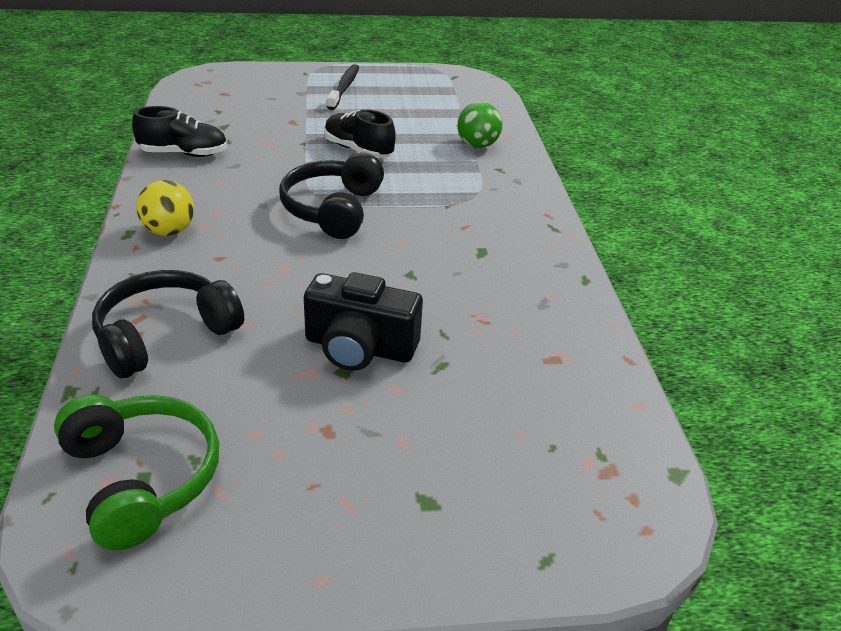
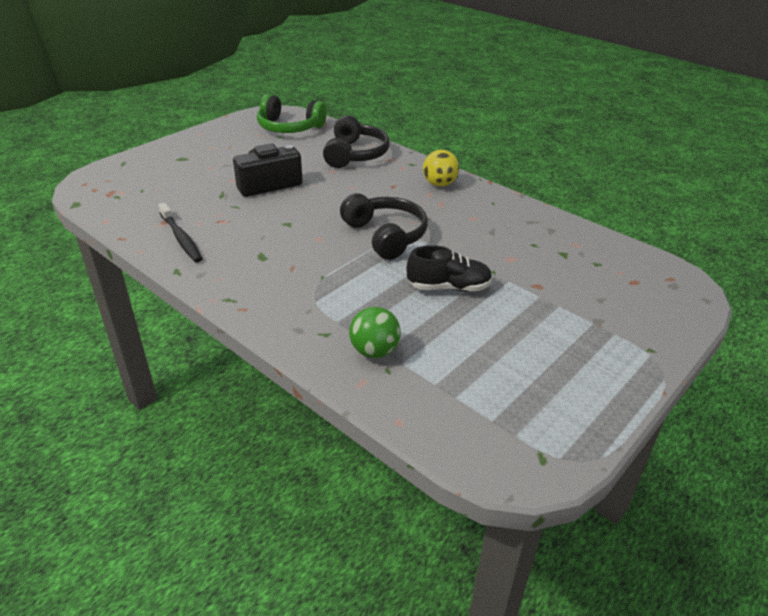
camera: 140 degrees right, 0 degrees up
(184, 154) = (533, 222): black shoe -> none
(344, 87) = (586, 352): black toothbrush -> black toothbrush (181, 238)

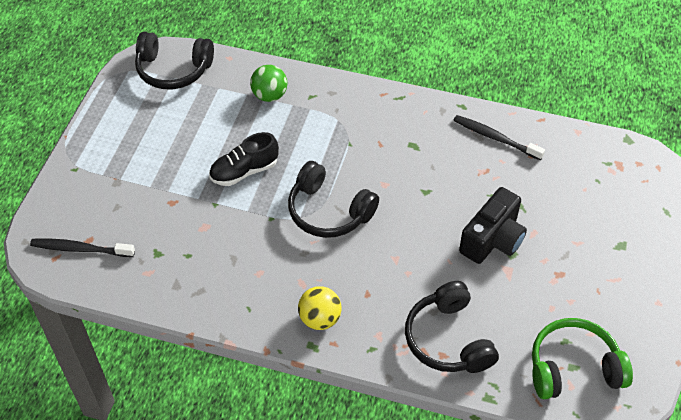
camera: 155 degrees right, 15 degrees up
(489, 432) = (173, 70): none -> black headphones
(643, 277) = (80, 249): none -> black toothbrush

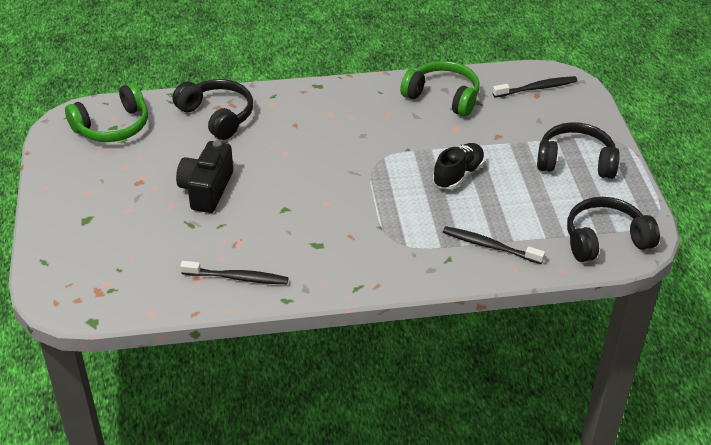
camera: 155 degrees right, 10 degrees down
(187, 274) = (443, 97): none -> green headphones
(269, 95) = (489, 246): green ball -> black toothbrush
(320, 319) = (322, 101): yellow ball -> none
(329, 211) = (362, 168): black headphones -> black headphones (575, 162)

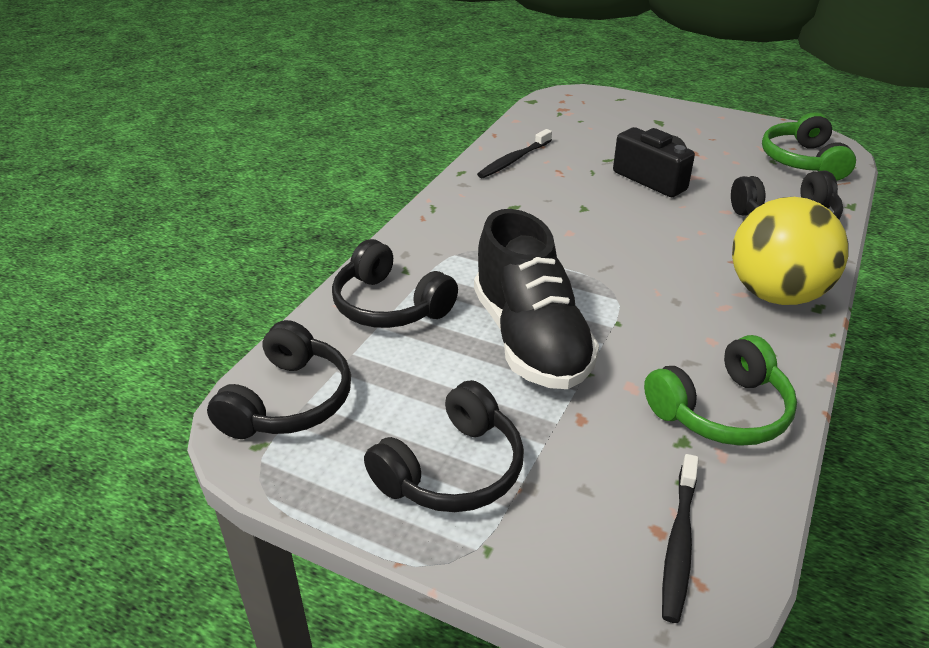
camera: 125 degrees right, 5 degrees down
(319, 102) = (775, 294): none -> yellow ball
(458, 175) = (530, 340): black shoe -> black shoe, size x1.82
(489, 246) = (390, 305): black toothbrush -> black headphones

